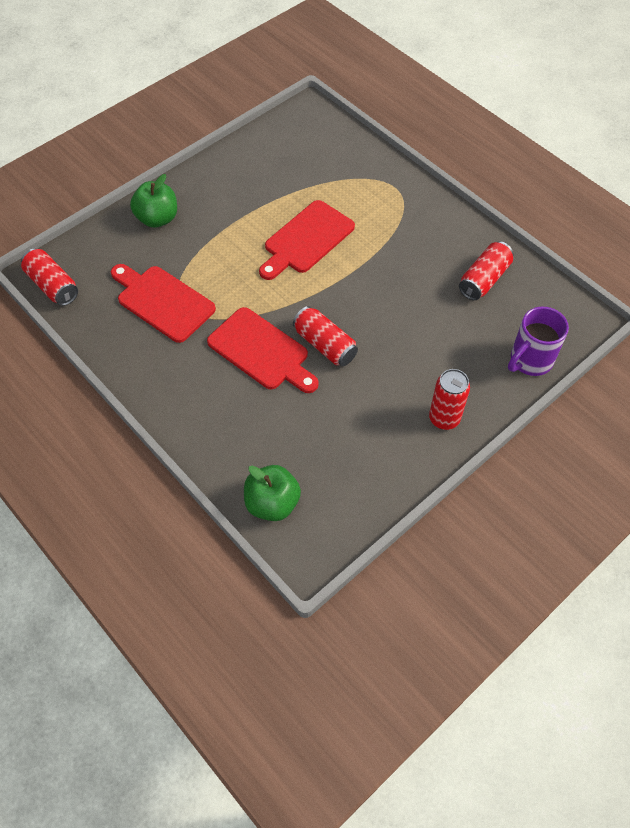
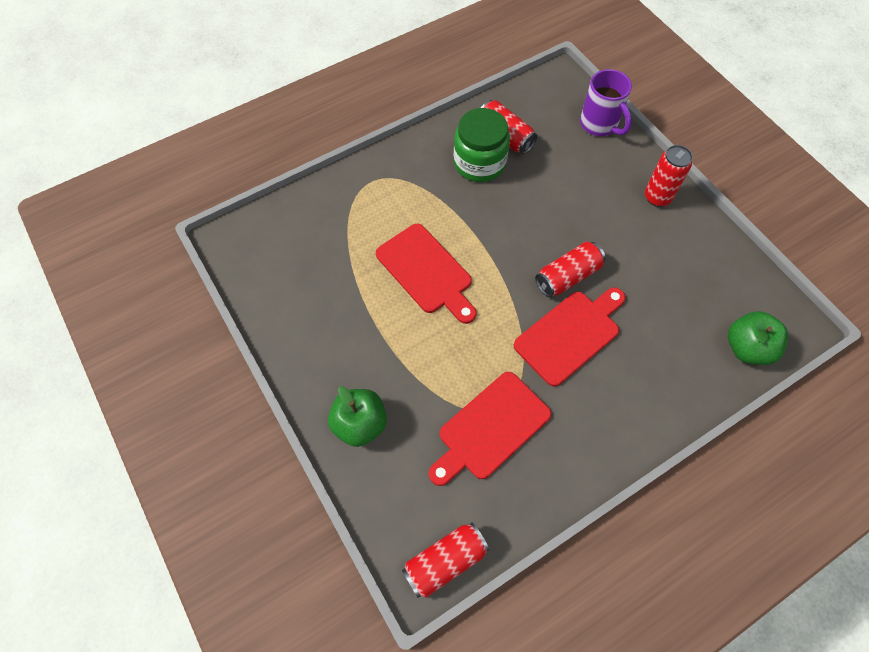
camera: 80 degrees left, 5 degrees up
(442, 262) = (479, 163): none -> green jar

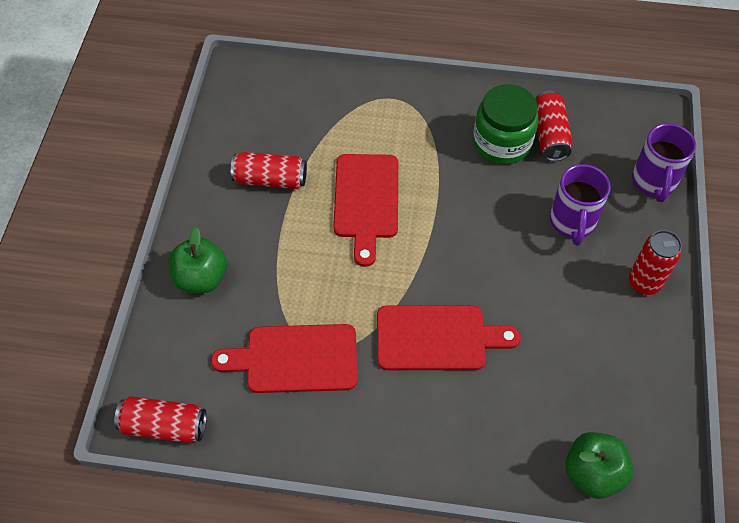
camera: 40 degrees right, 5 degrees down
(567, 276) = (484, 290): red can -> red can (270, 179)
(577, 188) = (572, 222): none -> purple mug

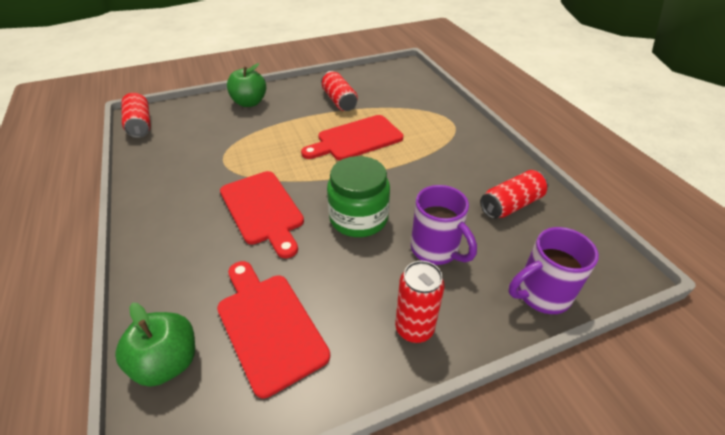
camera: 60 degrees right, 15 degrees down
(295, 359) = (210, 153): red cutting board -> red cutting board (268, 325)
(502, 143) = (472, 182): green jar -> green jar (358, 218)
(572, 222) = (436, 250): purple mug -> purple mug turned 105 degrees counterclockwise

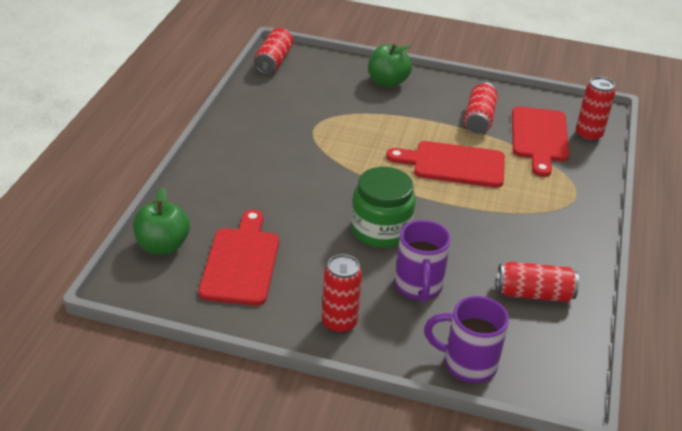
camera: 35 degrees right, 5 degrees down
(263, 210) = (310, 183): red cutting board -> red cutting board (539, 138)
(415, 82) = (588, 135): none -> red can

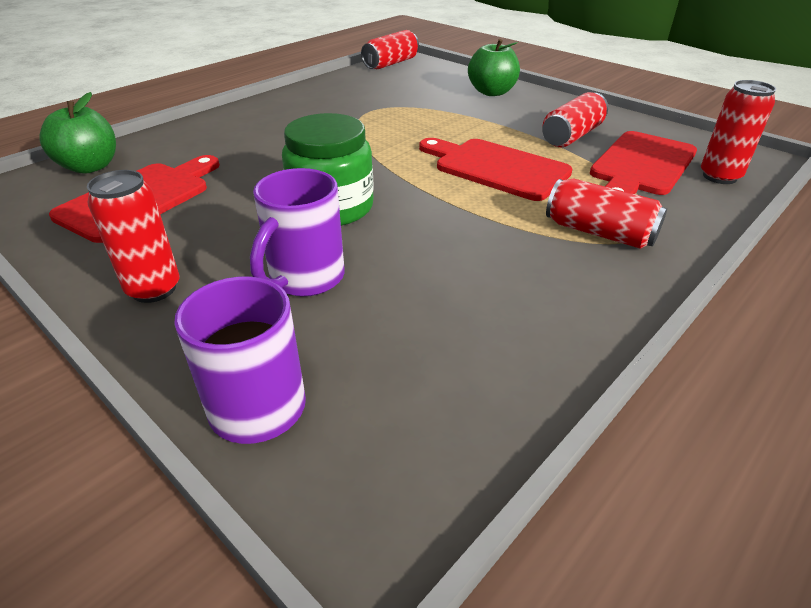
camera: 30 degrees right, 0 degrees up
(534, 294) = (467, 338): red can -> red can (599, 232)

